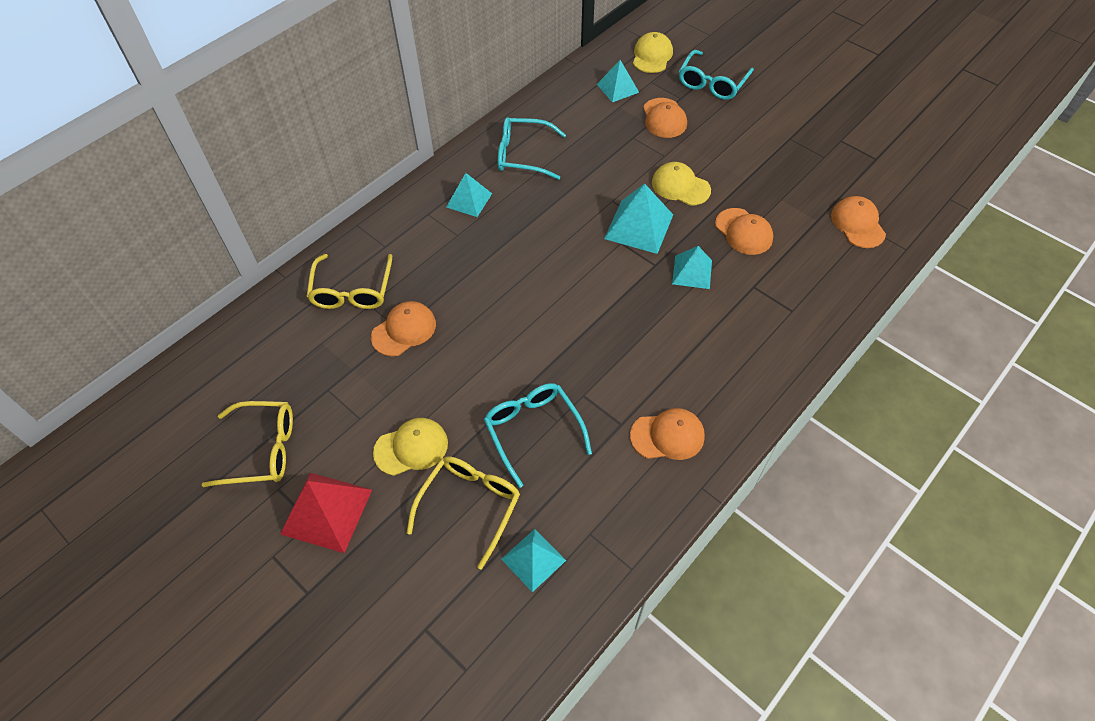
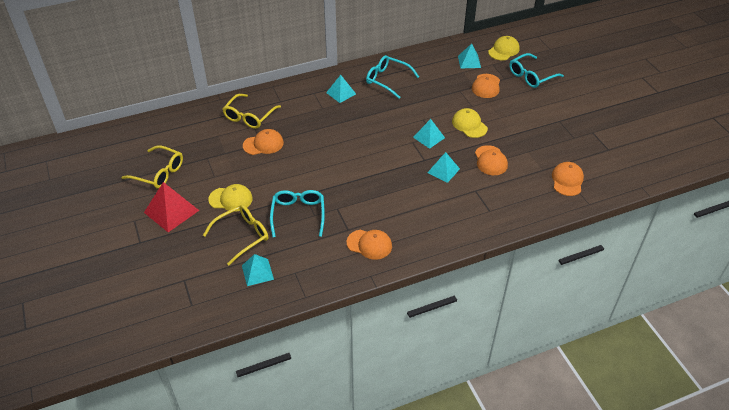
camera: 25 degrees right, 10 degrees down
(639, 226) = (429, 137): turquoise pyramid -> turquoise pyramid, size x0.65

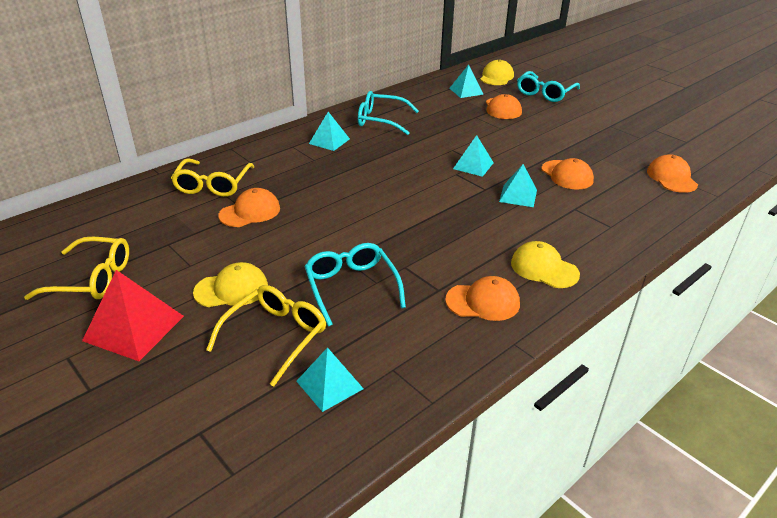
camera: 20 degrees left, 10 degrees down
(469, 125) = (512, 146): yellow cap -> yellow cap (544, 268)

